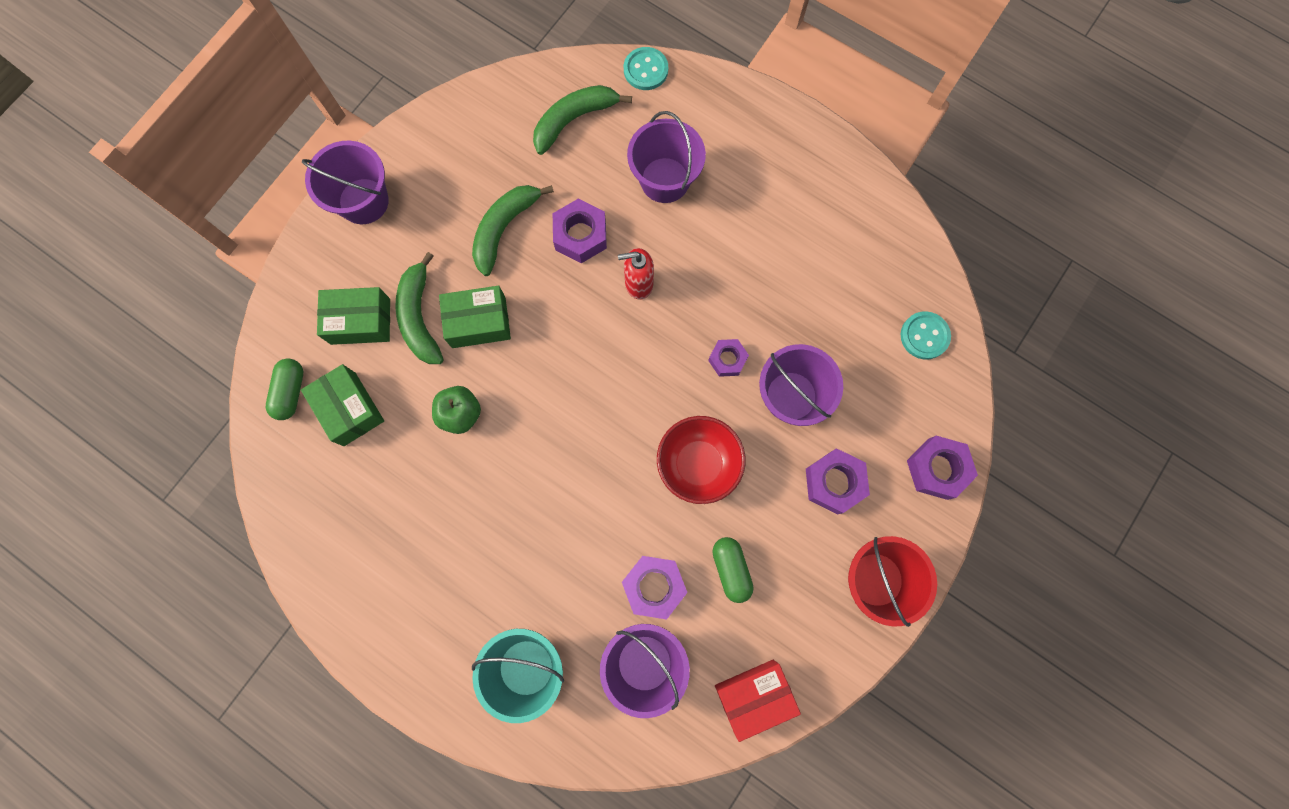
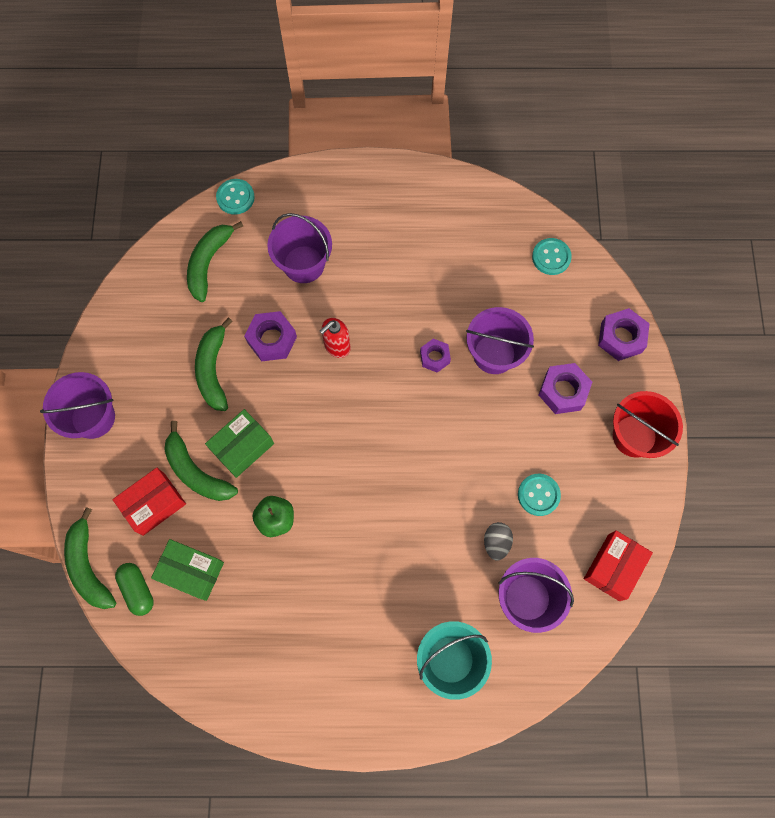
camera: 35 degrees left, 5 degrees down
(264, 339) = (89, 566): none -> green banana
(360, 321) = (154, 504): green box -> red box
(654, 586) = (496, 542): purple nut -> grey egg
(698, 464) = (466, 440): red bowl -> none
(731, 569) = (538, 495): green capsule -> turquoise button

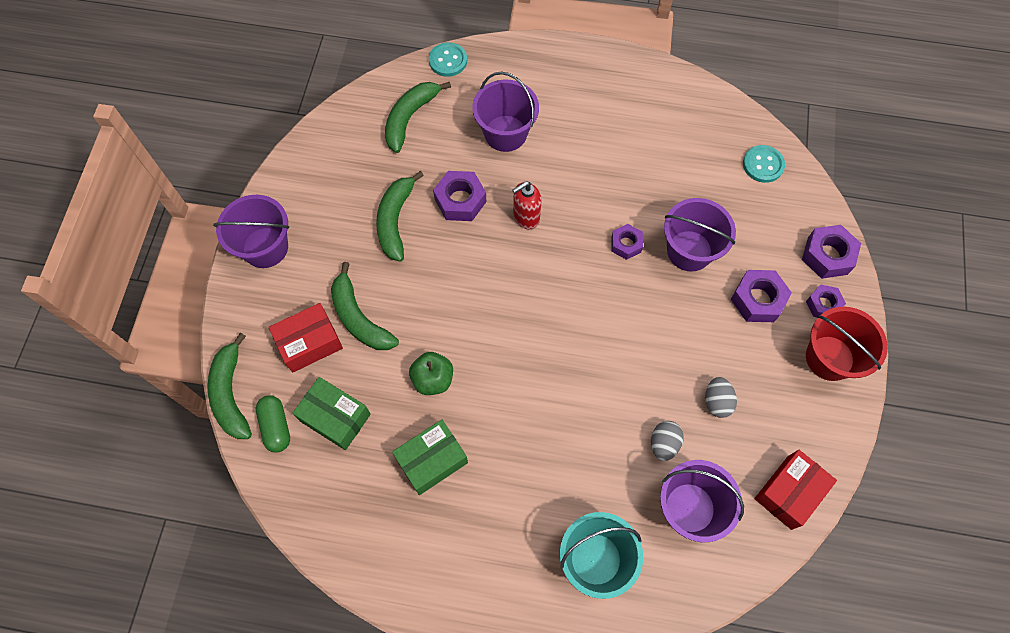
camera: 10 degrees right, 5 degrees down
(242, 447) = (411, 301): green box -> green box (432, 460)
(538, 495) = (717, 402): turquoise button -> grey egg
(622, 386) = (823, 304): none -> purple nut

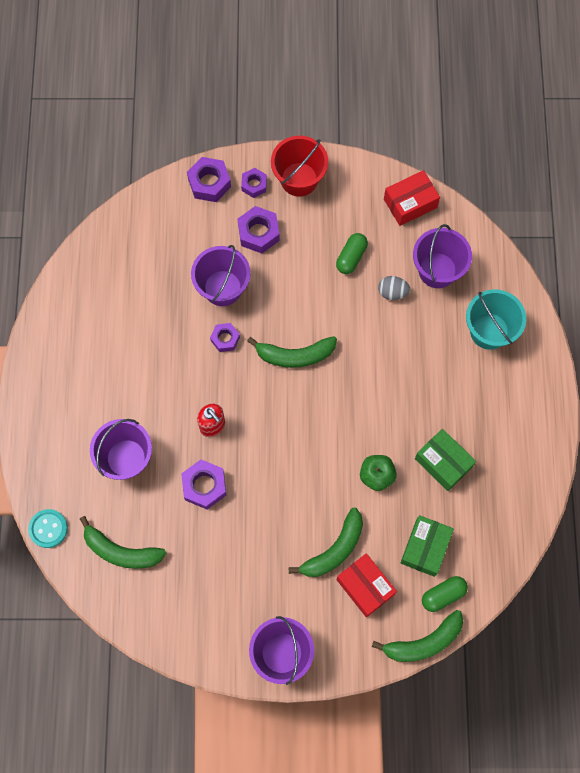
camera: 100 degrees left, 5 degrees up
(395, 221) = (234, 540): green banana -> green banana (295, 355)
(717, 402) = (351, 257): grey egg -> green capsule
(763, 165) = (128, 235): turquoise button -> none
(789, 492) = (410, 203): red box -> red box turned 60 degrees counterclockwise

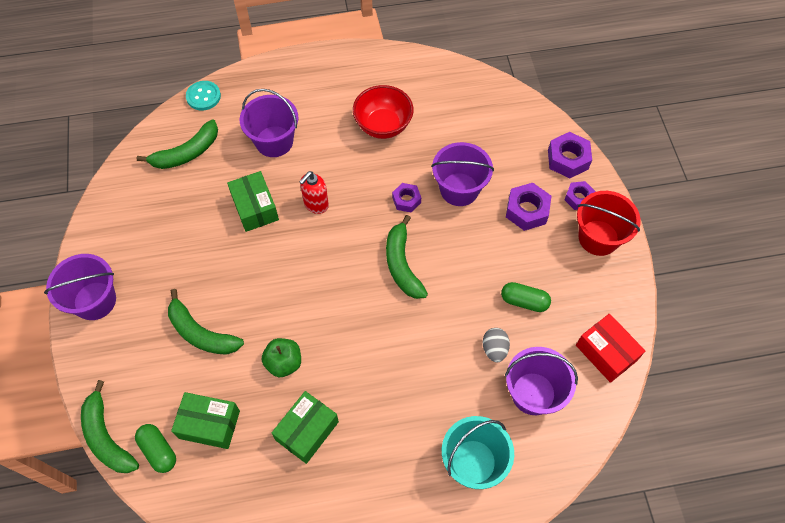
camera: 80 degrees right, 10 degrees down
(121, 551) = (187, 153): green banana -> green banana turned 135 degrees counterclockwise
(130, 346) = (383, 125): none -> red bowl
(204, 486) = (255, 208): purple nut -> green box
(365, 587) = (164, 369): red box -> none

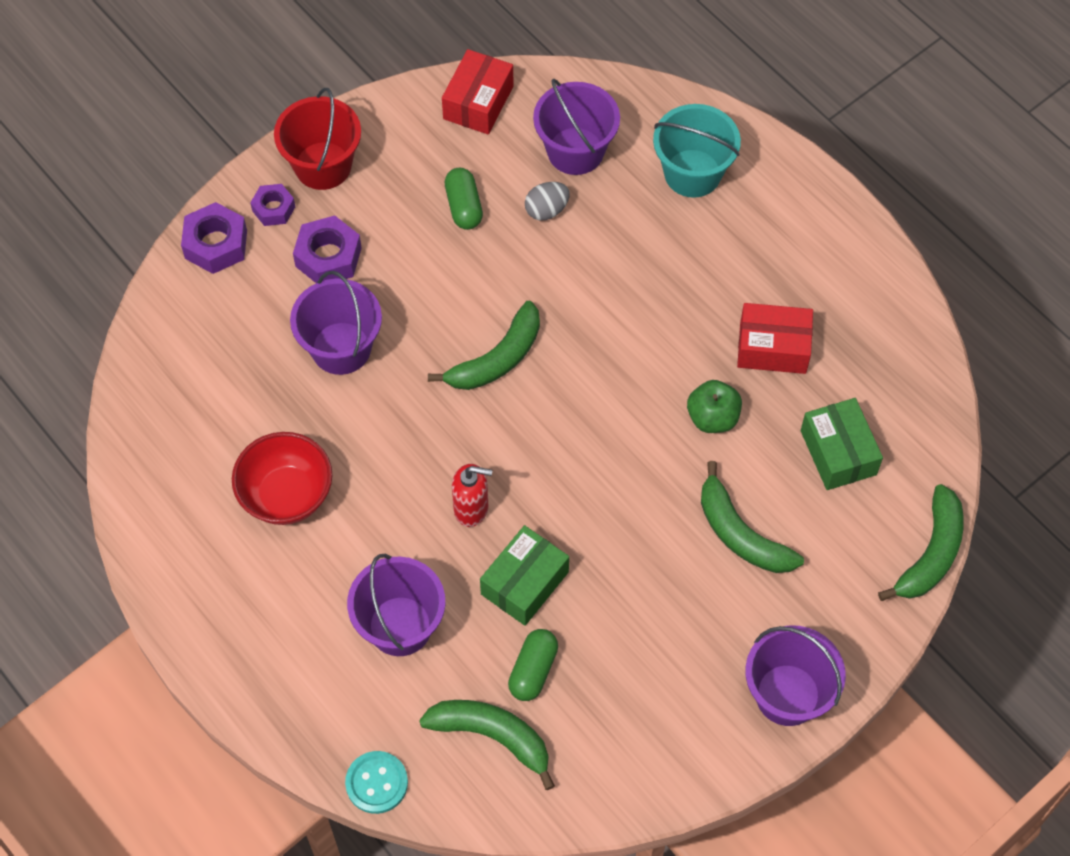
camera: 120 degrees left, 0 degrees up
(158, 451) = (904, 487): green capsule -> green capsule (533, 670)
(201, 333) = (740, 534): green banana -> green banana turned 135 degrees clockwise
(307, 431) = (773, 348): green box -> red box
(406, 200) = (396, 402): purple nut -> none

